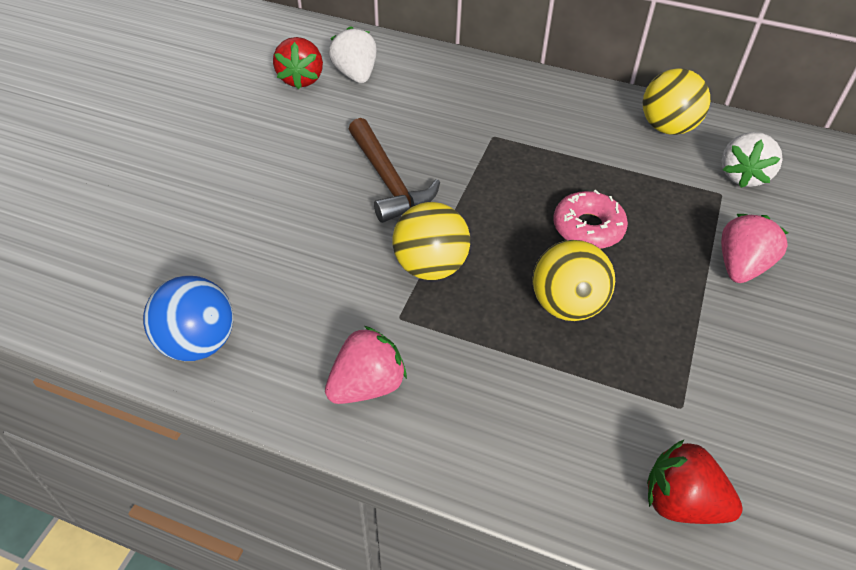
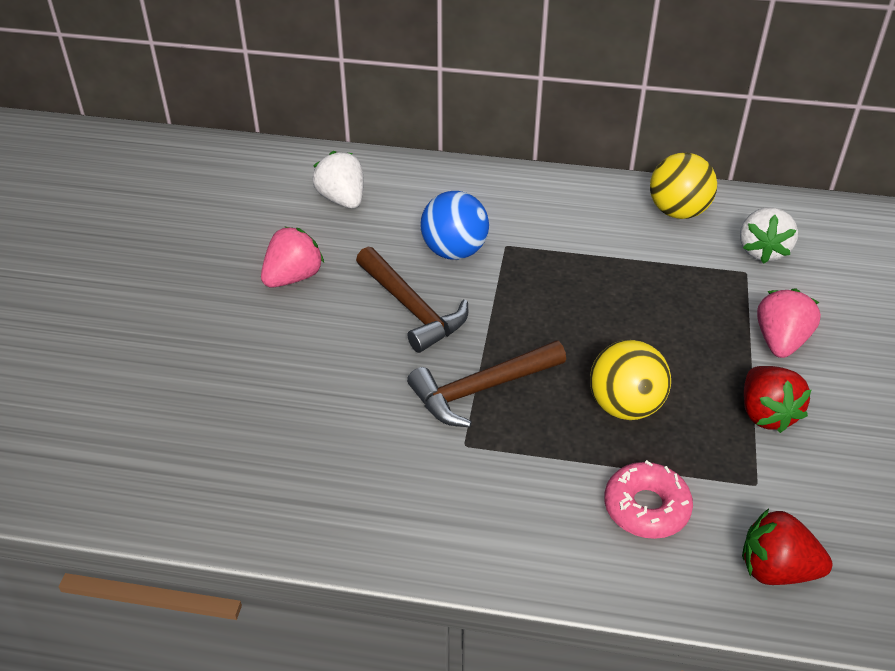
camera: 10 degrees left, 5 degrees down
(198, 343) = (269, 504): blue ball -> blue ball (454, 251)
(301, 79) = (285, 212): red strawberry -> red strawberry (766, 414)
(367, 385) = (453, 516): pink strawberry -> pink strawberry (293, 277)
(430, 267) = (481, 389): yellow ball -> brown hammer
(588, 228) = (626, 326): pink donut -> pink donut (646, 507)

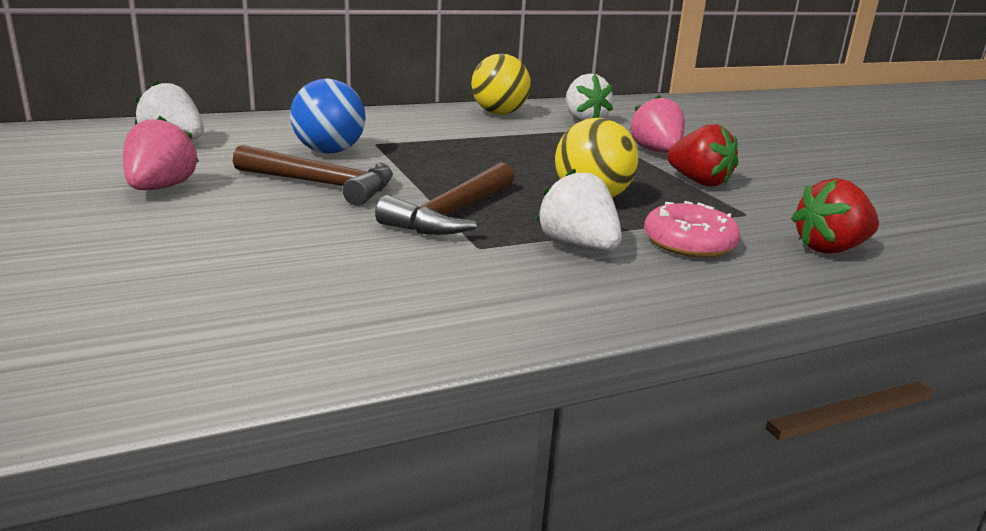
camera: 35 degrees left, 20 degrees down
(542, 476) = (578, 247): none -> white strawberry

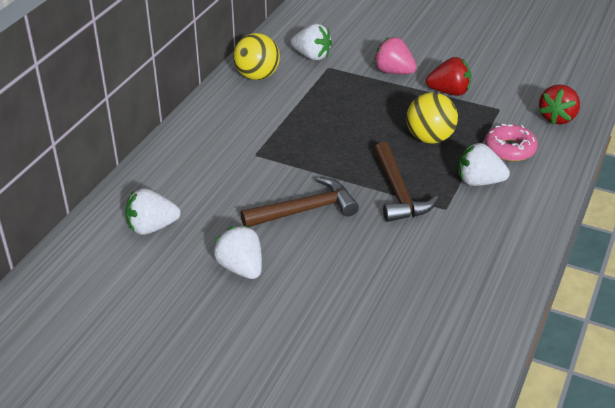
camera: 40 degrees left, 15 degrees up
(160, 188) = (241, 268): pink strawberry -> white strawberry
(329, 152) = (250, 179): blue ball -> none

